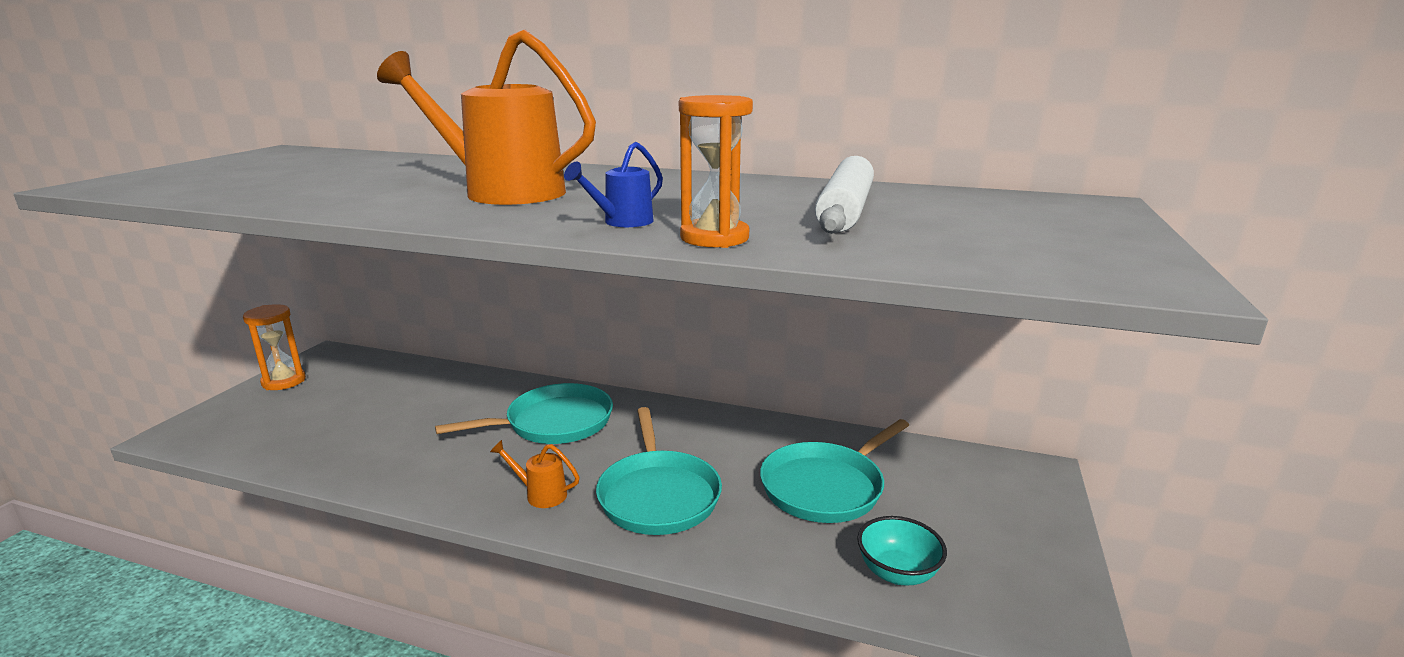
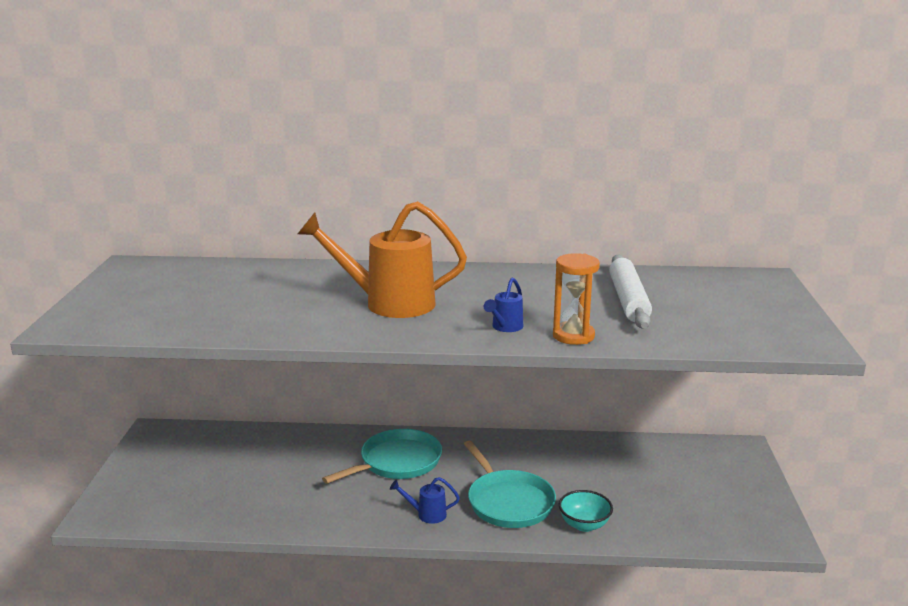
camera: 15 degrees left, 0 degrees up
(284, 381) = (140, 460): orange hourglass -> none
(540, 494) = (427, 514): orange watering can -> blue watering can
(825, 487) = (615, 479): turquoise pan -> none
(897, 573) = (681, 524): turquoise bowl -> turquoise bowl (584, 525)

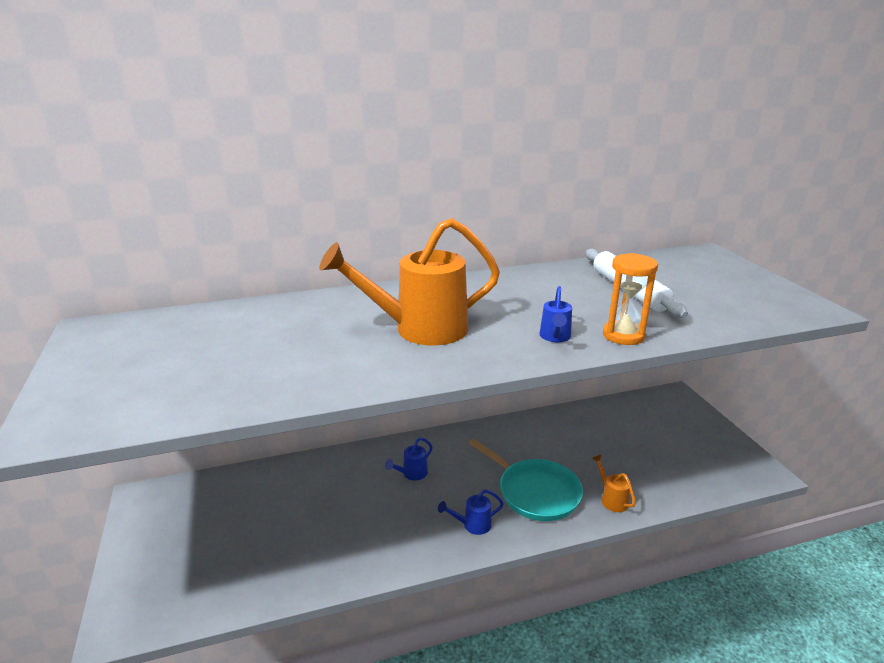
camera: 20 degrees left, 5 degrees up
(397, 462) = (412, 474): turquoise pan -> blue watering can
(584, 525) = (611, 499): turquoise bowl -> orange watering can

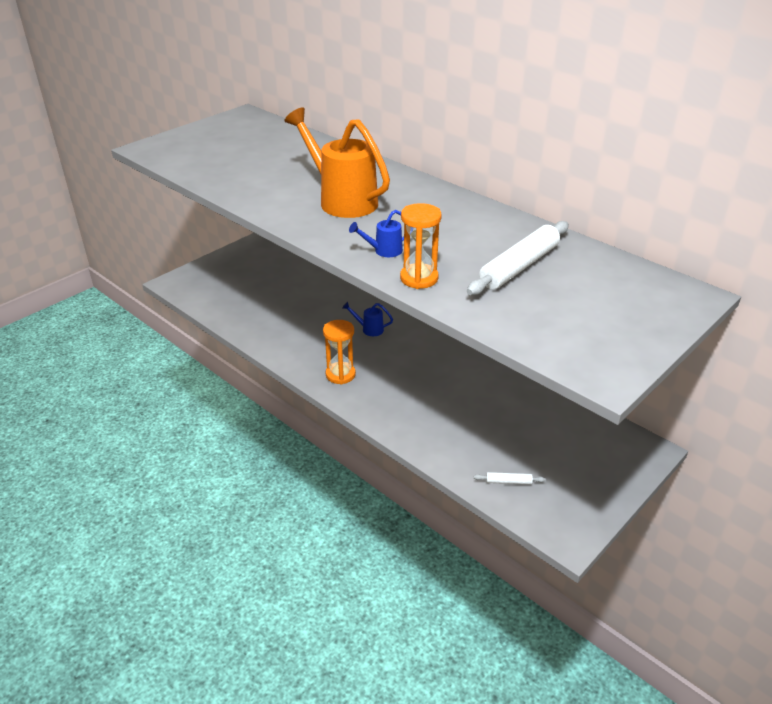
camera: 60 degrees right, 10 degrees up
(472, 525) = (340, 374): blue watering can -> orange hourglass
(535, 492) = (402, 394): turquoise pan -> none
(611, 499) = (431, 438): orange watering can -> none
(689, 476) = (508, 481): none -> white rolling pin

